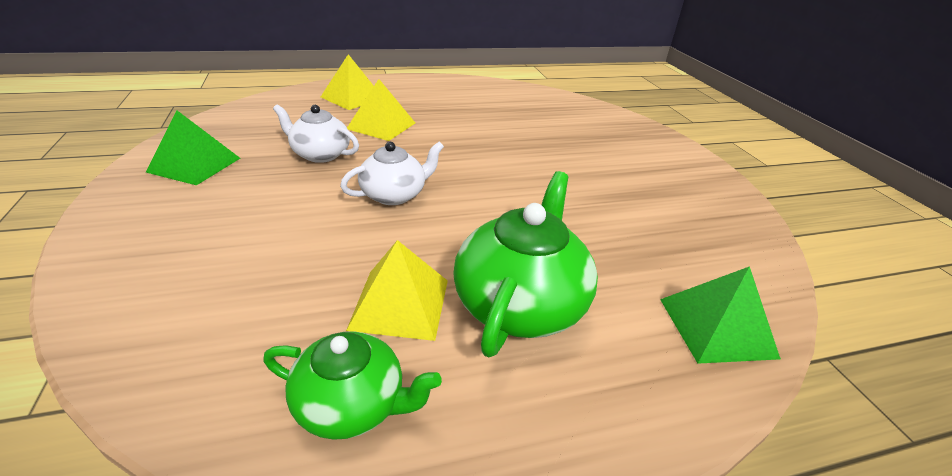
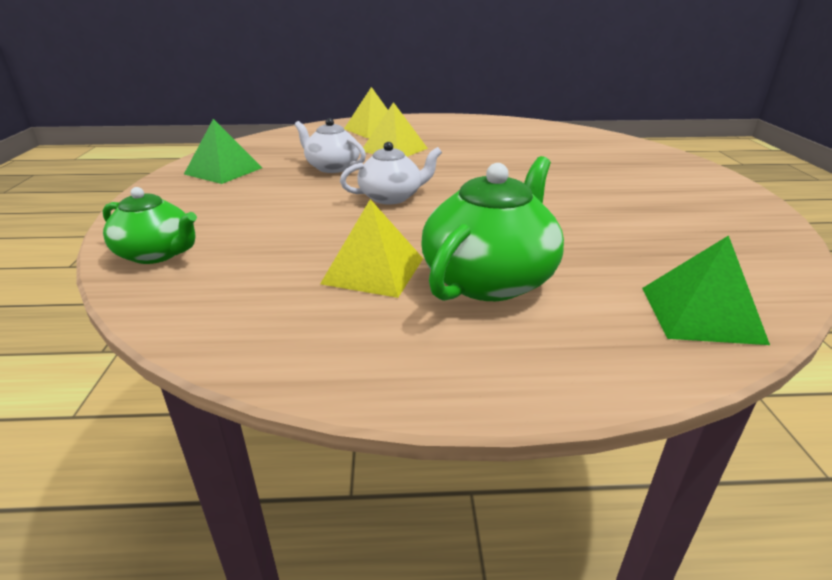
camera: 15 degrees right, 5 degrees down
(352, 404) = (311, 331): green teapot -> green teapot (157, 254)

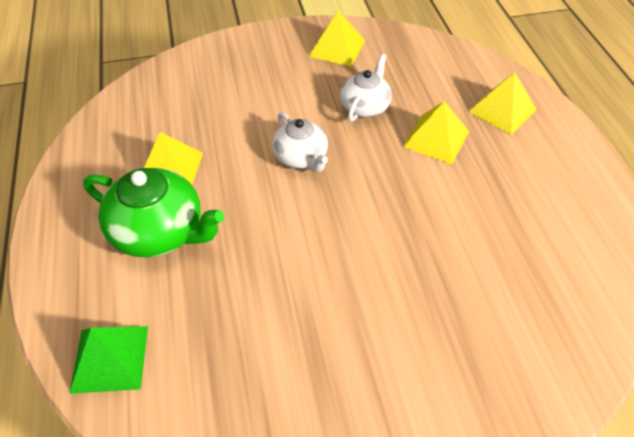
camera: 80 degrees right, 20 degrees up
(157, 254) = (187, 69): green teapot -> none
(223, 171) = (337, 48): green pyramid -> yellow pyramid

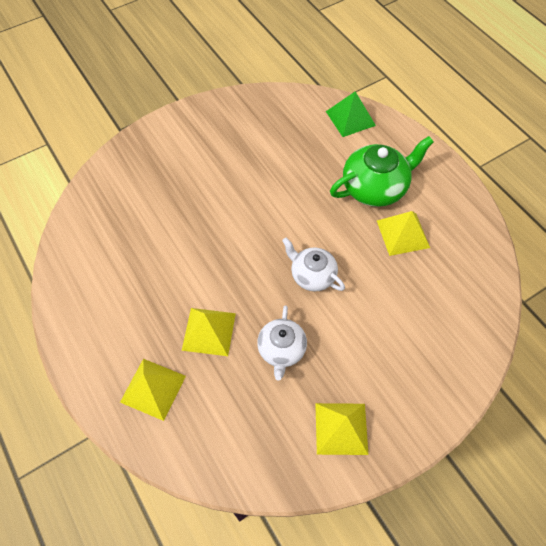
camera: 160 degrees right, 10 degrees up
(159, 232) = (375, 187): green teapot -> green teapot turned 150 degrees clockwise

